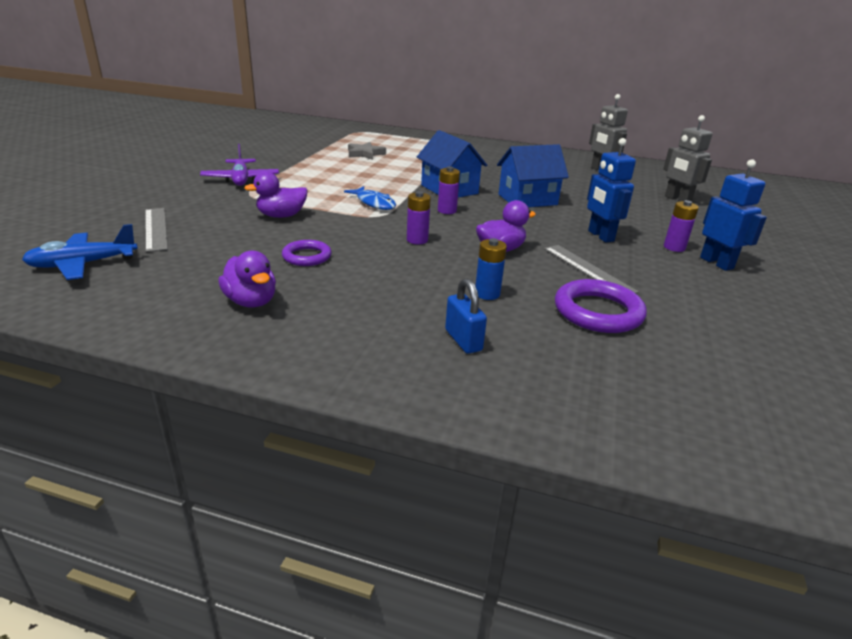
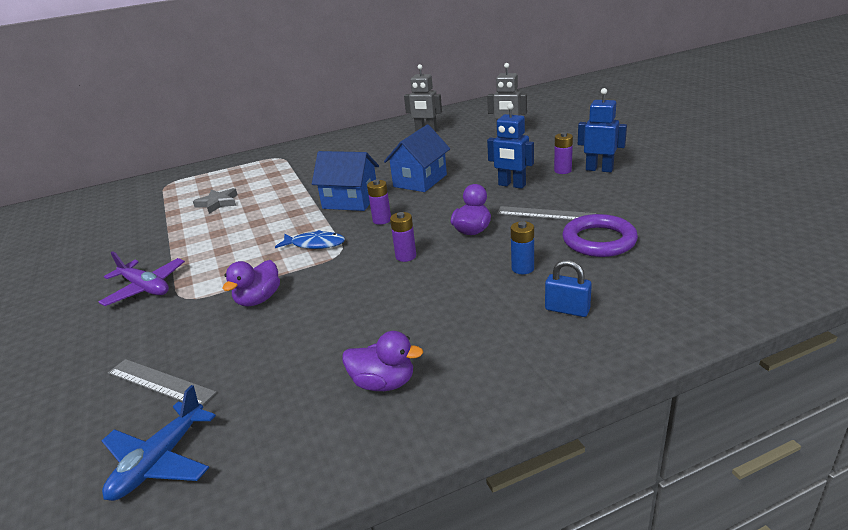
camera: 35 degrees left, 0 degrees up
(307, 256) = (351, 320): purple ring -> none

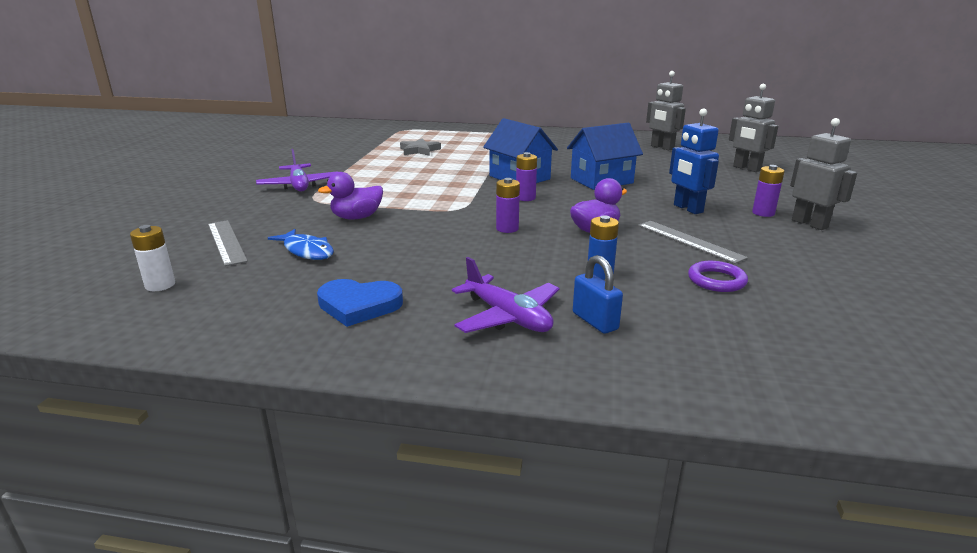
camera: 30 degrees right, 5 degrees down
(160, 461) = (160, 285): blue plane -> white battery
(315, 244) = (448, 197): blue fish -> blue fish (306, 251)
(383, 383) = (359, 305): purple duck -> blue heart
(507, 335) = (507, 317): none -> purple plane
(599, 169) = (810, 224): blue robot -> grey robot
(599, 240) = (716, 280): purple ring -> purple ring, size x0.62

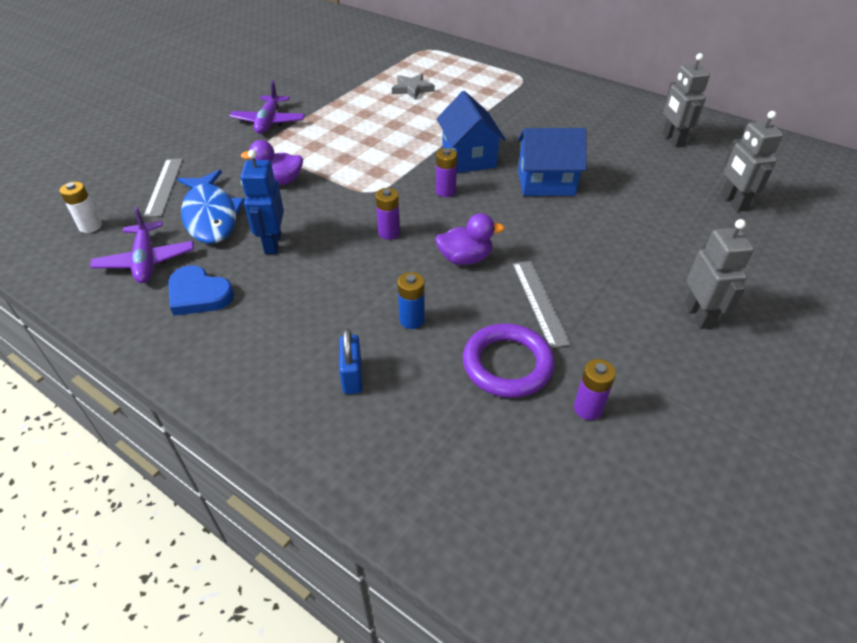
camera: 25 degrees right, 20 degrees up
(306, 251) = (211, 215): blue fish -> blue fish, size x1.64
(507, 317) = (291, 346): purple plane -> purple plane (146, 260)
(687, 209) = (590, 253): blue robot -> blue robot (272, 243)
(716, 280) = (507, 364): purple ring -> purple ring, size x1.62
(763, 213) = (665, 283): purple battery -> purple battery (588, 408)

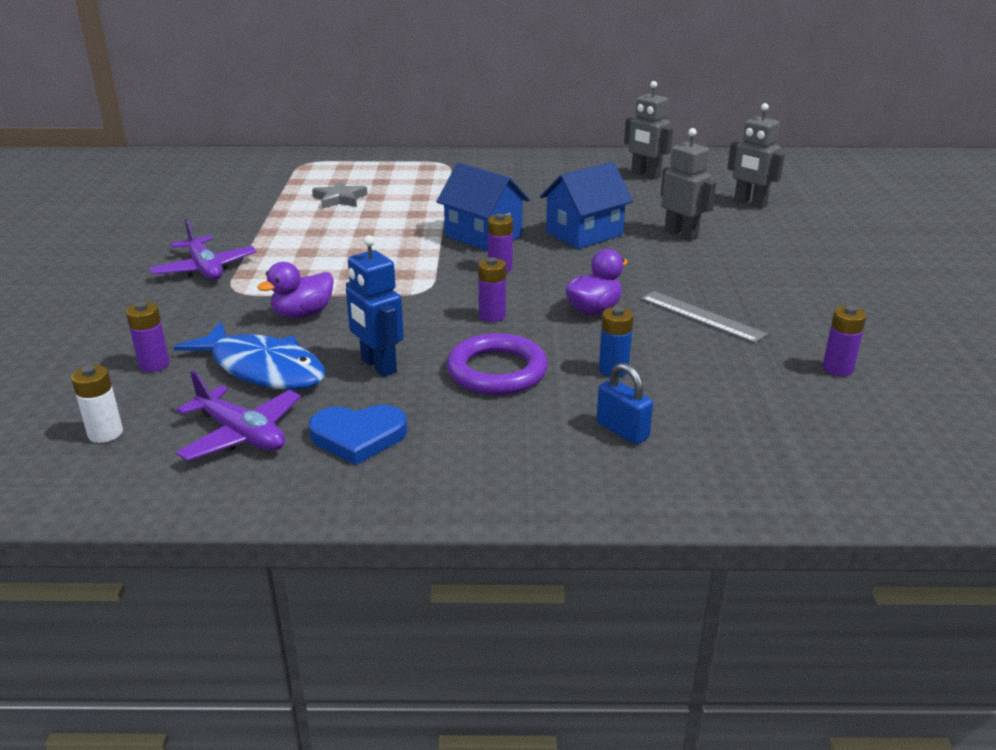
camera: 35 degrees left, 15 degrees down
(164, 186) = (154, 364): grey ruler -> purple battery
(507, 364) = (738, 367): purple ring -> purple ring (497, 371)
(699, 315) = (827, 281): grey robot -> grey robot (681, 234)

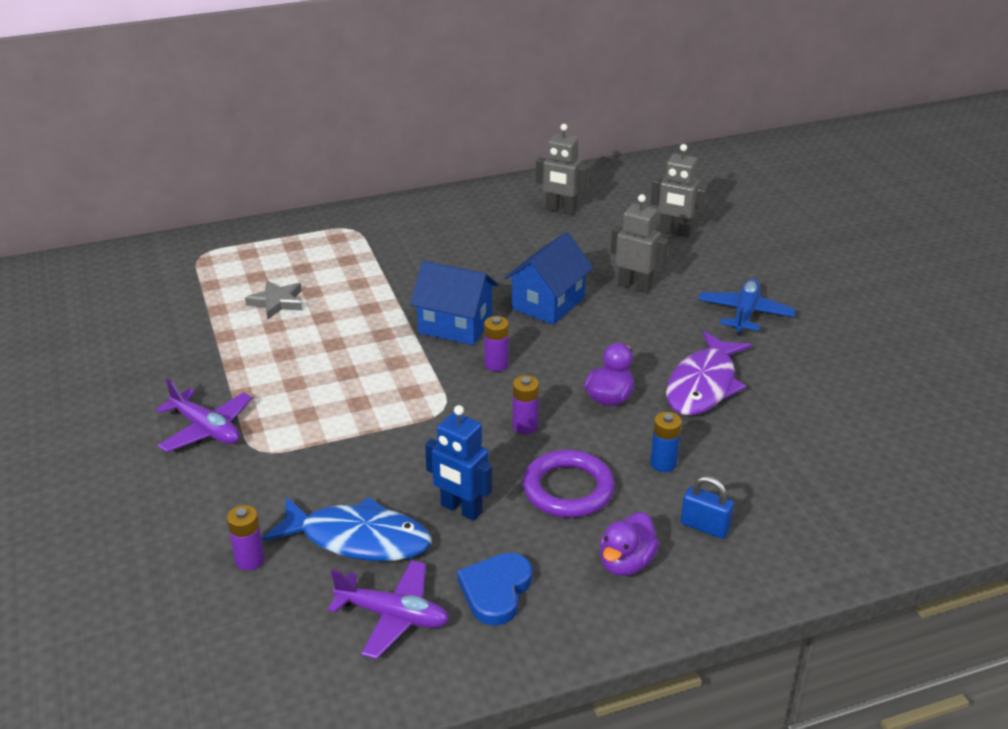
camera: 20 degrees left, 5 degrees up
(105, 433) = (267, 649): white battery -> none
(303, 314) = (348, 465): purple duck -> purple duck (626, 563)
(358, 437) = (496, 591): blue heart -> blue heart turned 135 degrees clockwise
(701, 316) = (703, 385): grey ruler -> purple fish
(785, 270) = (745, 314): none -> blue plane
(837, 368) = (835, 419): purple battery -> none

